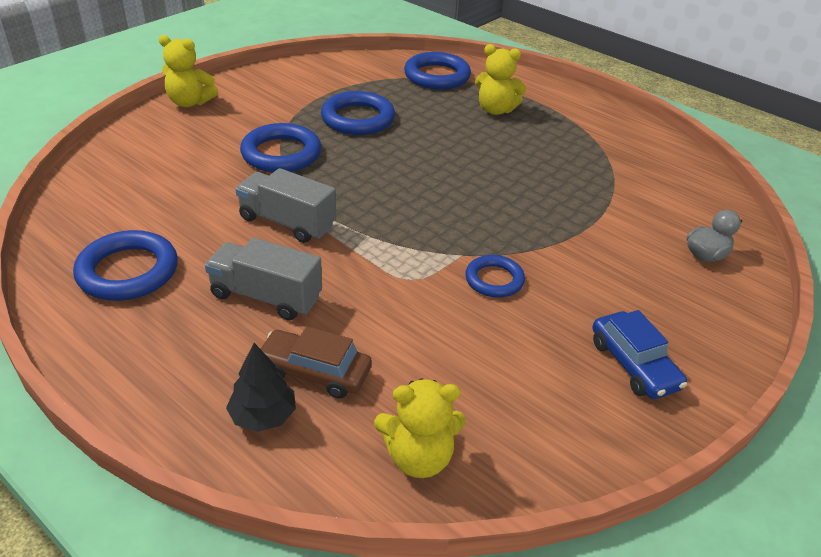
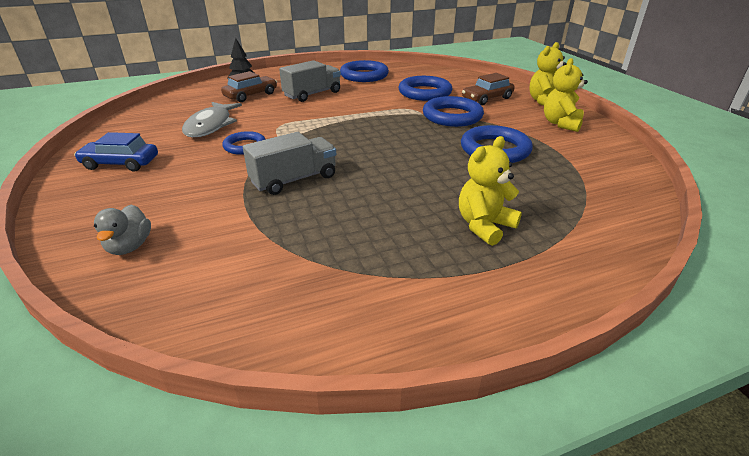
camera: 120 degrees right, 5 degrees down
(198, 139) = (487, 98): none -> brown car
(287, 222) = (369, 106): grey truck -> grey truck (294, 179)
(418, 457) = (177, 103): yellow teddy bear -> yellow teddy bear (561, 124)
(437, 76) = (588, 213): blue ring -> blue ring (425, 93)
(468, 347) = (211, 126): none -> grey fish

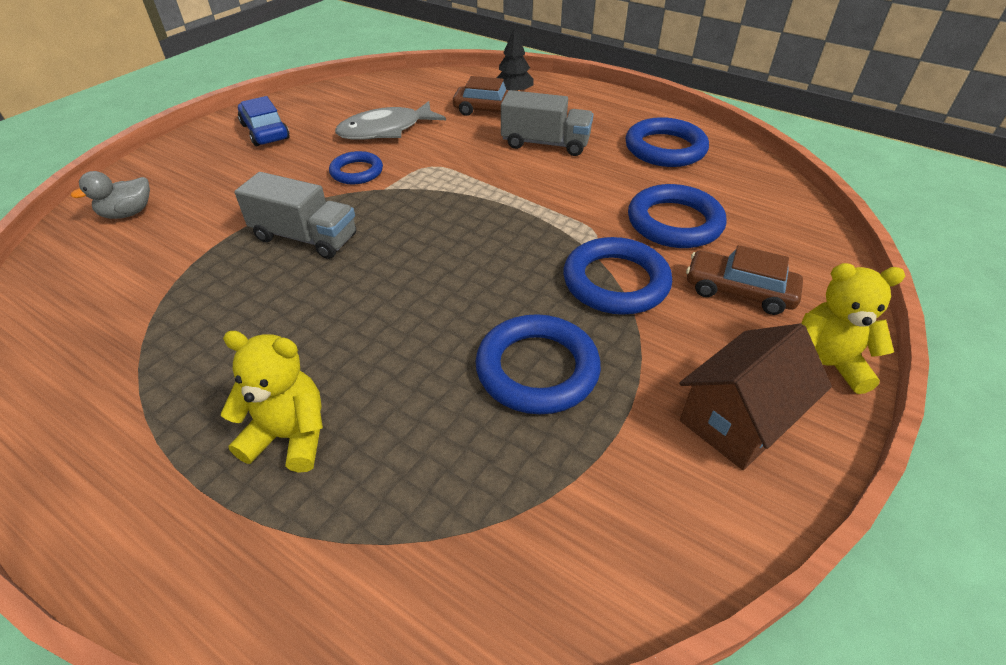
camera: 55 degrees right, 10 degrees up
(561, 124) = (738, 419): yellow teddy bear -> brown house

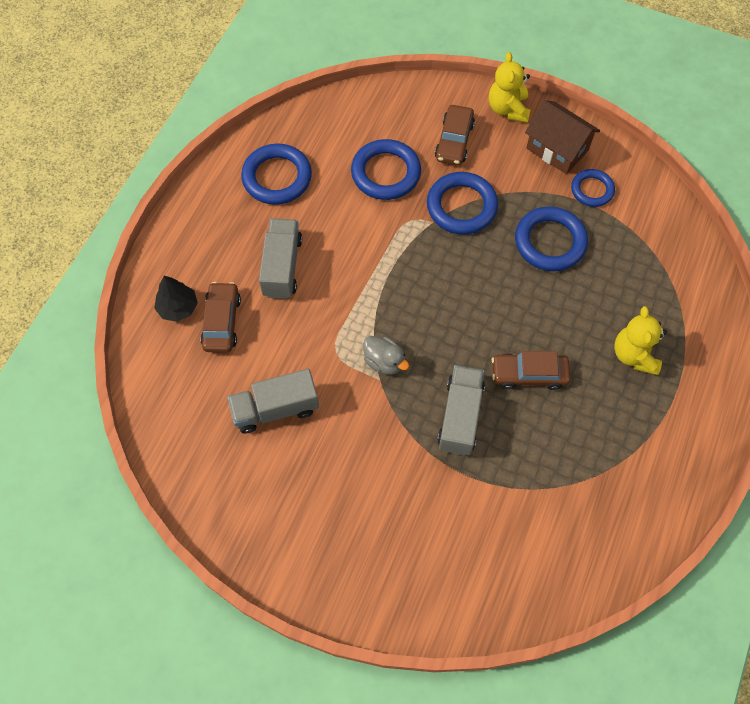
camera: 100 degrees left, 20 degrees up
(128, 213) = (460, 580): grey duck -> grey duck (384, 362)
(265, 132) = (296, 526): blue car -> none
(325, 304) = (529, 374): none -> brown car
(356, 172) = (357, 410): blue ring -> blue ring (592, 190)
(386, 130) = (275, 409): grey fish -> grey truck

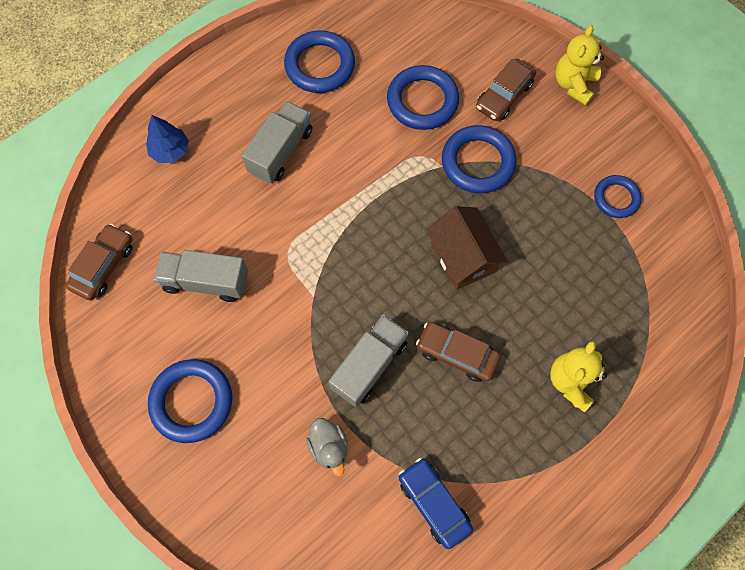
camera: 25 degrees right, 5 degrees up
(178, 307) = (170, 151): black tree -> blue tree
(222, 322) = (201, 180): brown car -> brown car (104, 266)
(384, 362) = (326, 281): grey duck -> grey duck (329, 447)
(550, 242) = (546, 233): blue ring -> blue ring (192, 401)
(557, 149) = (602, 143): brown house -> brown house (462, 257)
(575, 506) = (434, 503): none -> blue car

